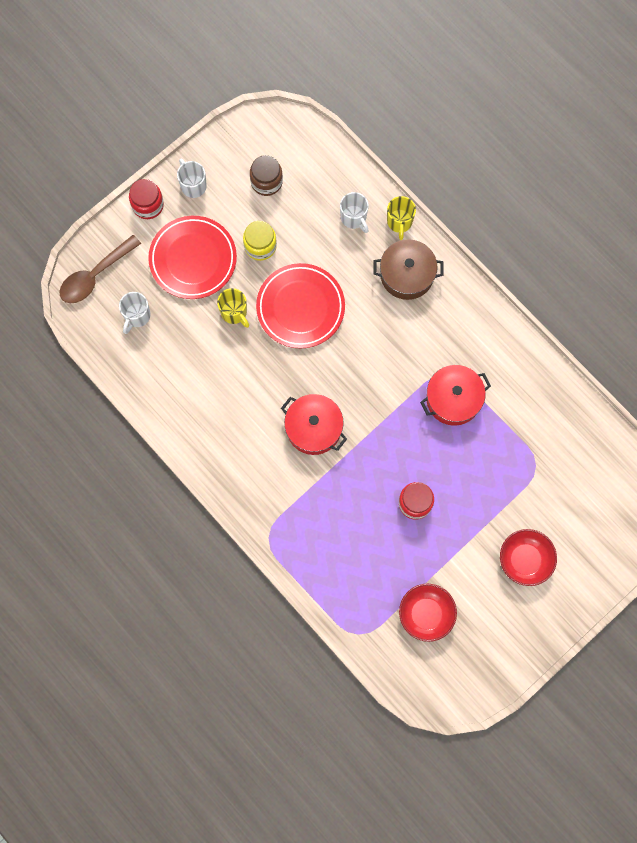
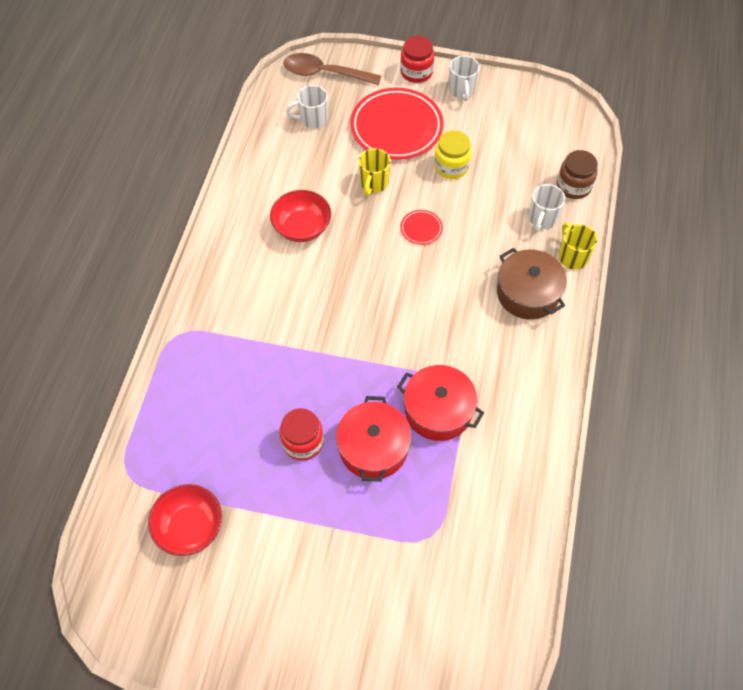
camera: 55 degrees right, 15 degrees down
(193, 185) = (461, 91): white mug -> white mug turned 150 degrees clockwise
(266, 182) = (513, 137): brown jar -> brown jar (573, 186)
(300, 307) = (421, 229): red plate -> red plate, size x0.43
(313, 428) = (313, 307): red pot -> red pot (373, 448)
(399, 222) = (572, 257): yellow mug -> yellow mug turned 105 degrees clockwise
(525, 560) = (317, 592): red bowl -> red bowl (302, 227)

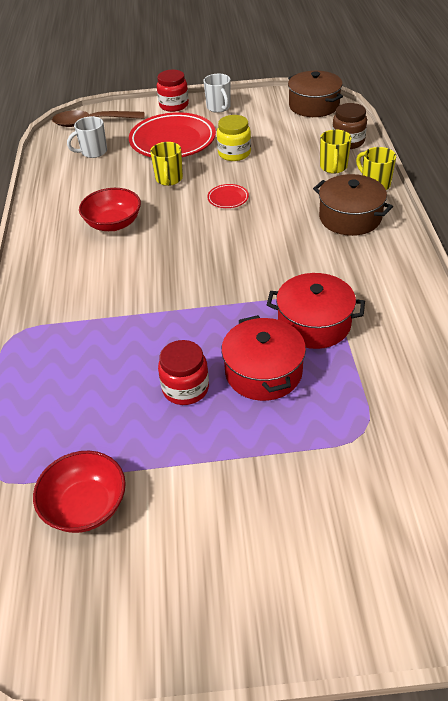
camera: 15 degrees left, 15 degrees down
(542, 219) = (333, 167): white mug -> yellow mug
(562, 119) = (314, 105): none -> brown pot

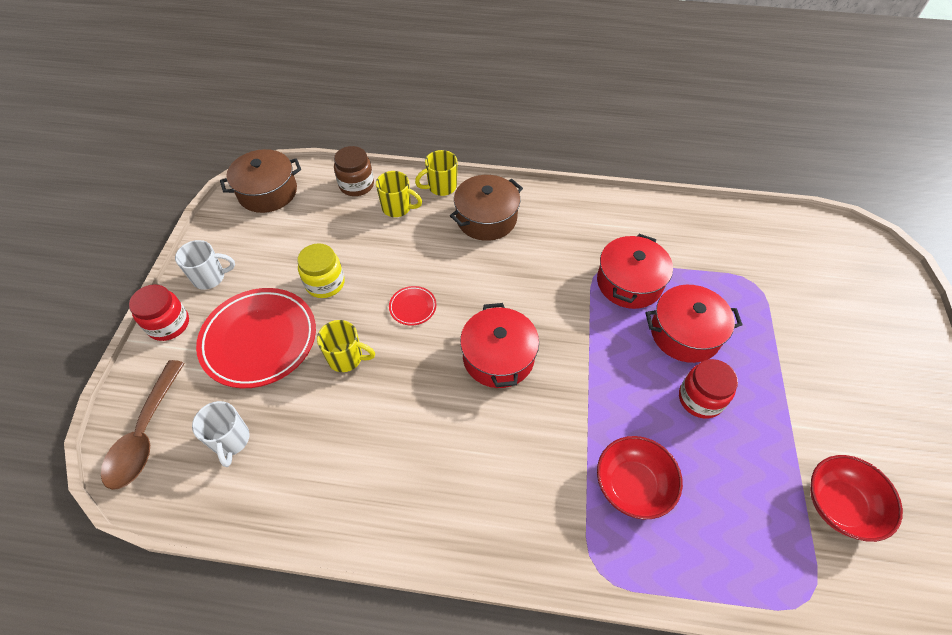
camera: 80 degrees left, 10 degrees up
(113, 223) = (414, 433): red bowl -> red bowl (632, 485)
(193, 252) = (498, 357): none -> red pot

